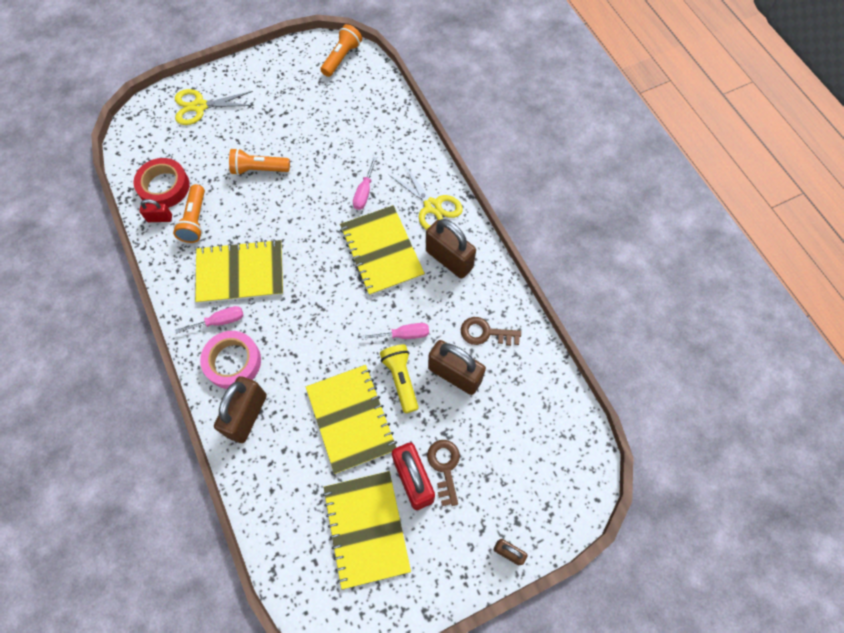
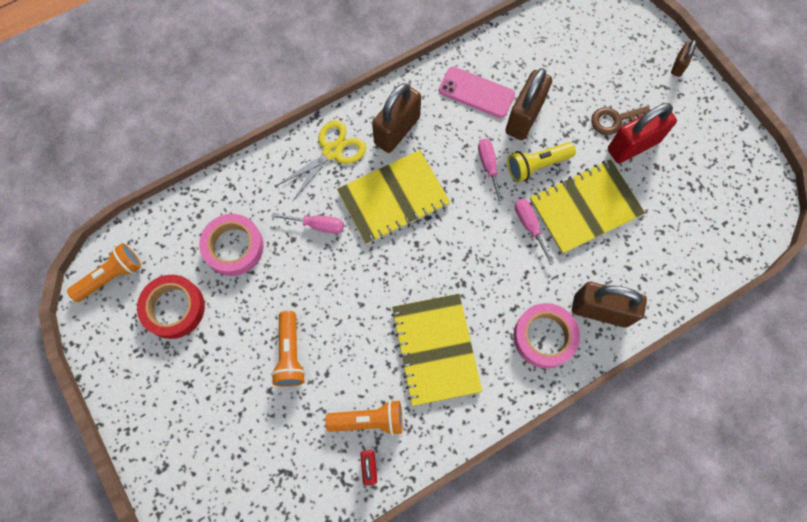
camera: 95 degrees left, 5 degrees up
(164, 186) = (322, 473): red tape -> red tape (174, 308)
(200, 106) = (190, 453): yellow scissors -> none
(220, 321) = (499, 361): pink screwdriver -> pink screwdriver (529, 226)
(342, 57) = (111, 276): orange flashlight -> orange flashlight turned 120 degrees clockwise
(353, 133) = (233, 247): none -> pink tape
(366, 529) = (685, 182): yellow notebook -> none
(485, 333) = (476, 92): brown key -> pink phone

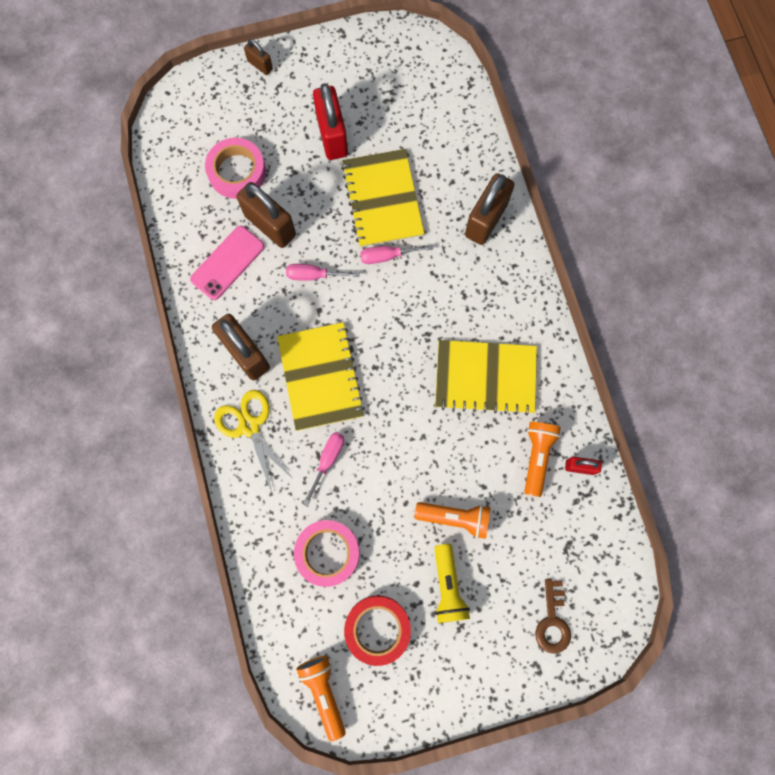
camera: 75 degrees left, 5 degrees up
(537, 165) = (326, 229): yellow flashlight -> yellow flashlight (447, 586)
(544, 337) = (498, 276): pink tape -> pink tape (237, 172)
(615, 120) = (300, 142): brown key -> brown key (552, 621)

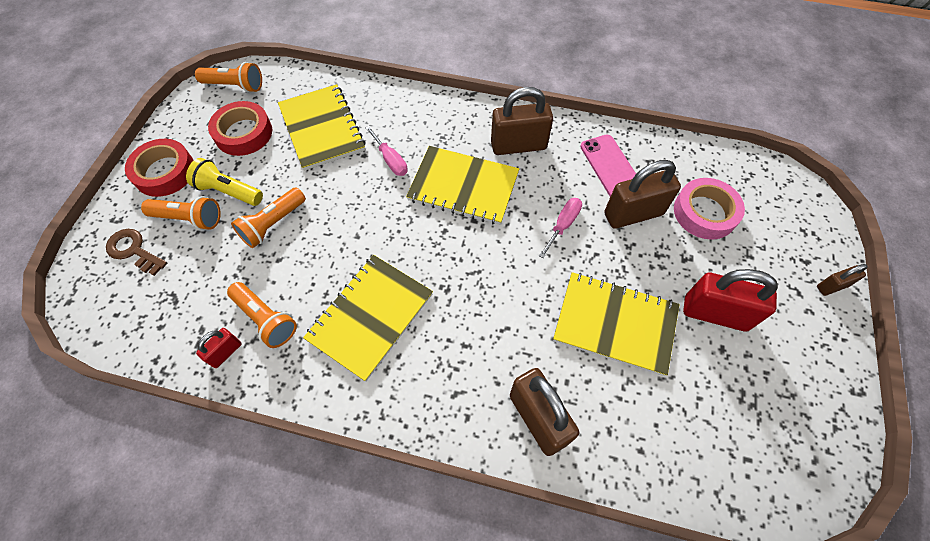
camera: 120 degrees right, 15 degrees down
(249, 426) = (456, 123): yellow scissors -> none
(327, 553) = (322, 128): pink tape -> yellow notebook
(387, 256) = (548, 296): pink screwdriver -> none
(465, 669) = (164, 172): none -> red tape
(495, 599) = (189, 218): none -> orange flashlight

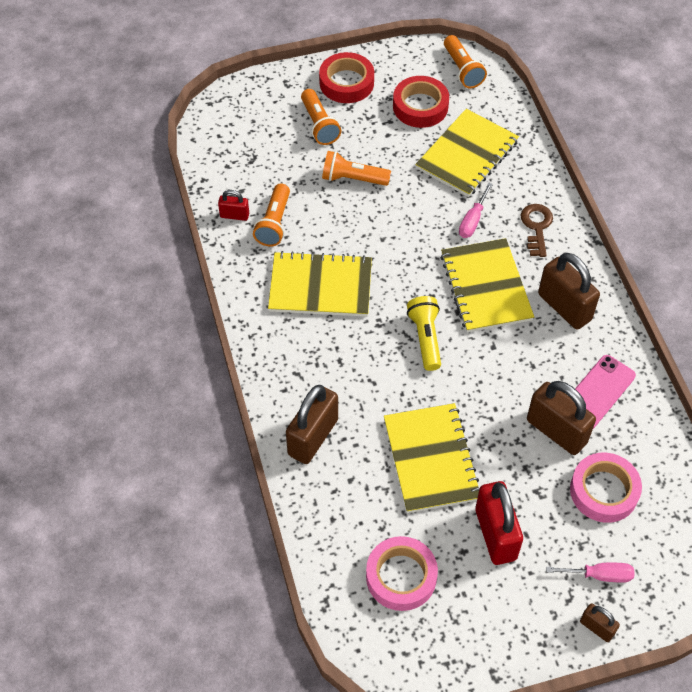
camera: 60 degrees right, 5 degrees down
(133, 250) = (271, 111): brown key -> brown key (536, 227)
(229, 191) = (360, 133): yellow flashlight -> yellow flashlight (425, 338)
(563, 225) = (502, 380): pink screwdriver -> pink screwdriver (599, 575)
(730, 419) = (401, 576): none -> pink tape

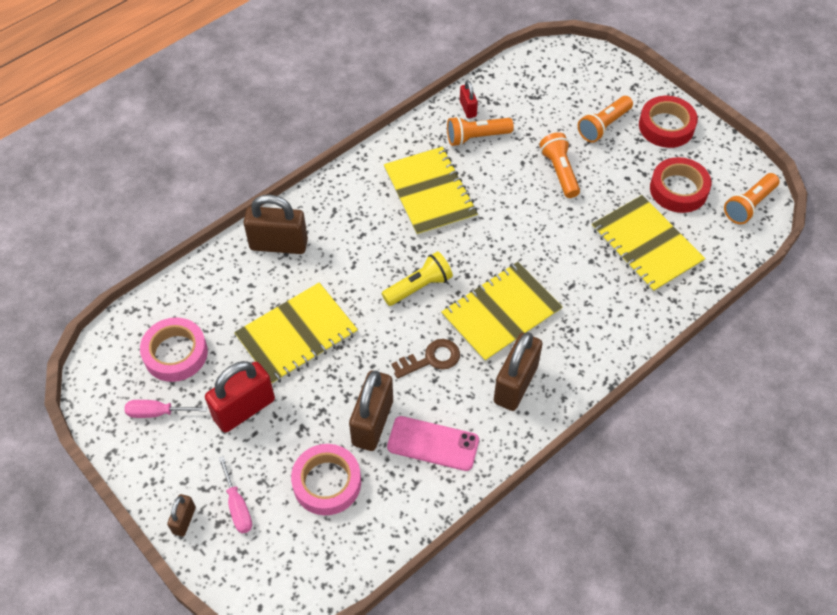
camera: 65 degrees right, 0 degrees up
(467, 155) = (646, 245): yellow notebook -> yellow notebook turned 45 degrees clockwise
(472, 220) = (571, 277): pink screwdriver -> pink screwdriver (157, 412)
(536, 227) = (596, 330): brown key -> brown key (431, 359)

